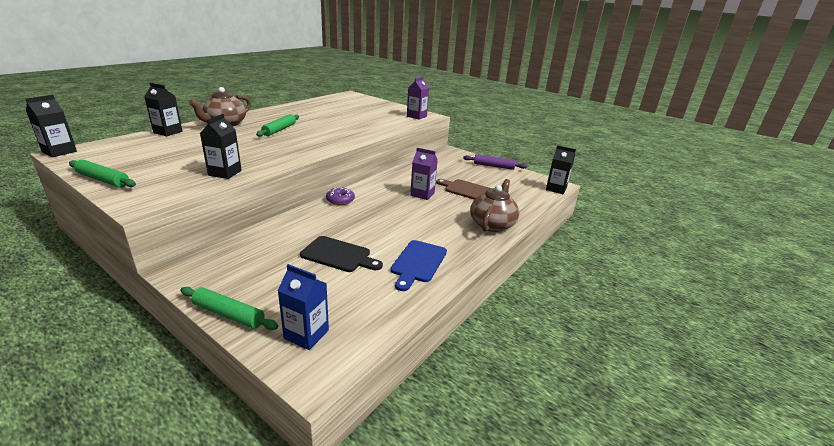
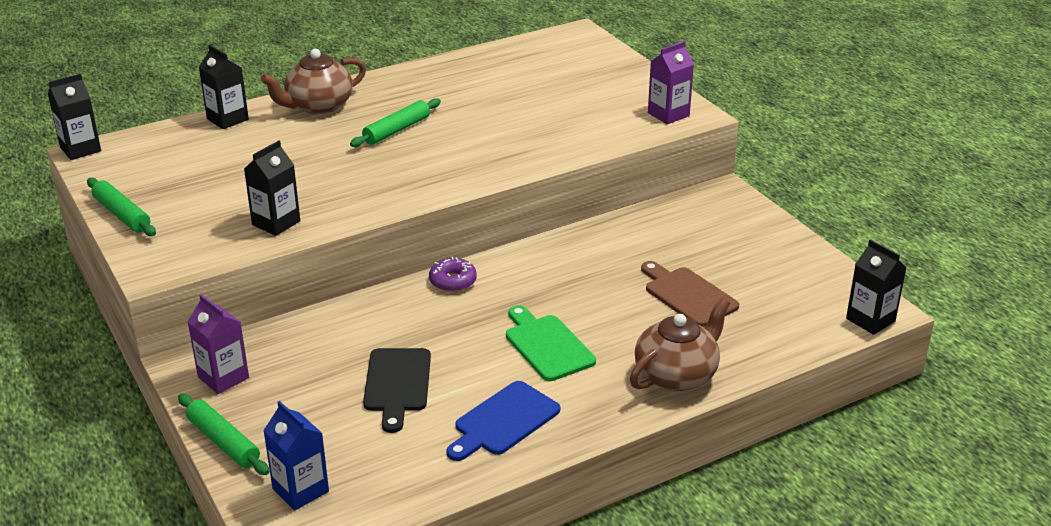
camera: 25 degrees right, 5 degrees up
(338, 255) = (397, 384): black cutting board -> black cutting board turned 45 degrees clockwise
(414, 221) = (547, 345): none -> green cutting board
(422, 194) = (598, 290): purple carton -> purple carton (223, 377)
(493, 166) = (787, 244): purple rolling pin -> none

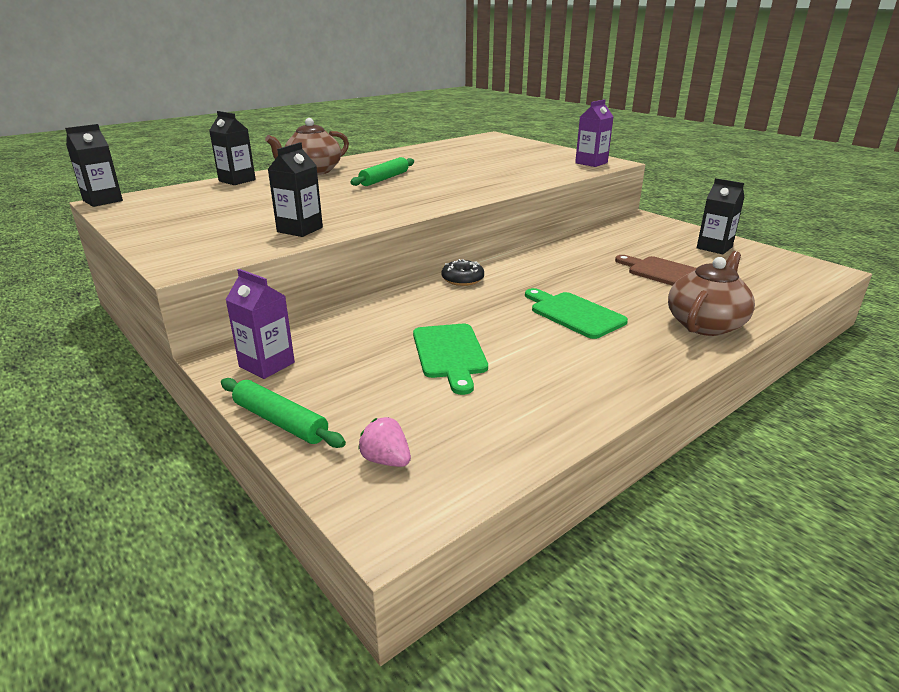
camera: 10 degrees left, 5 degrees down
(122, 214) = (145, 233): green rolling pin -> none
(300, 490) = (386, 460): blue carton -> pink strawberry
(397, 384) = (449, 354): black cutting board -> green cutting board
(453, 281) = (462, 279): purple donut -> black donut
(503, 421) = (573, 373): blue cutting board -> none
(870, 320) = (825, 277): black carton -> black carton (714, 247)

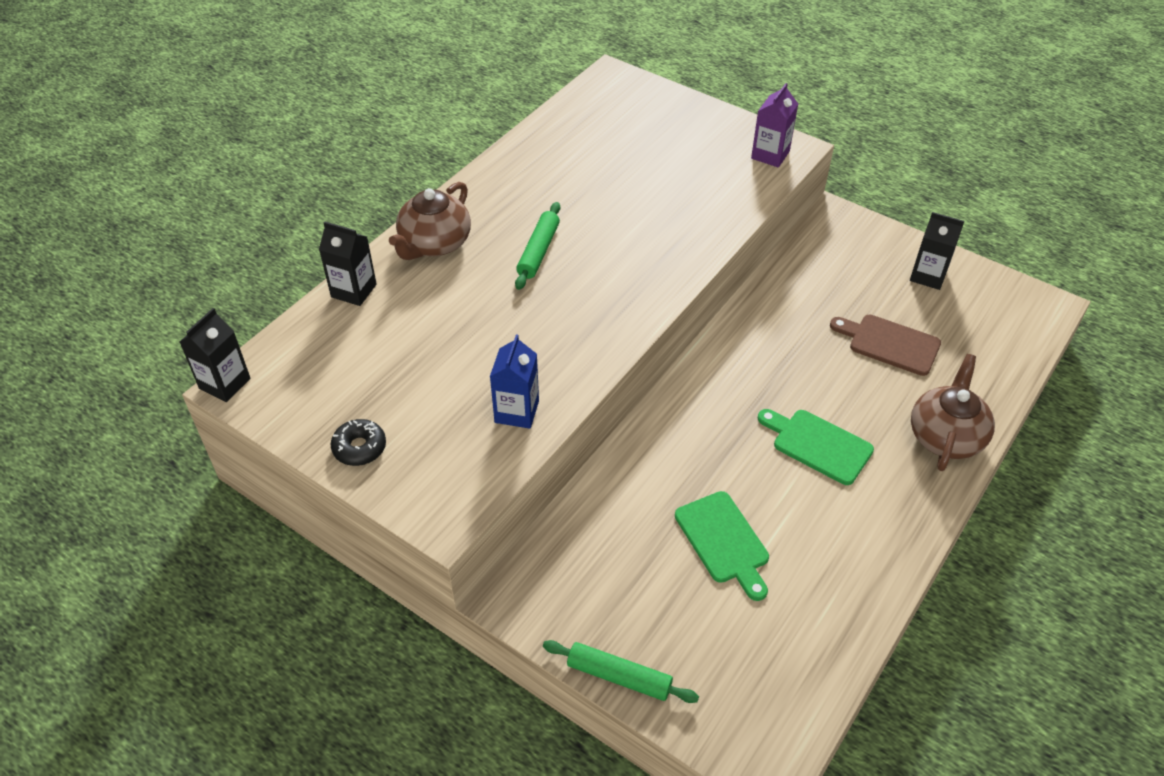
camera: 15 degrees left, 20 degrees up
(267, 364) = (558, 599): purple carton -> none
(300, 230) = (517, 411): black carton -> blue carton
(386, 460) = (733, 701): pink strawberry -> none
(462, 279) = (681, 401): black donut -> black donut (359, 448)

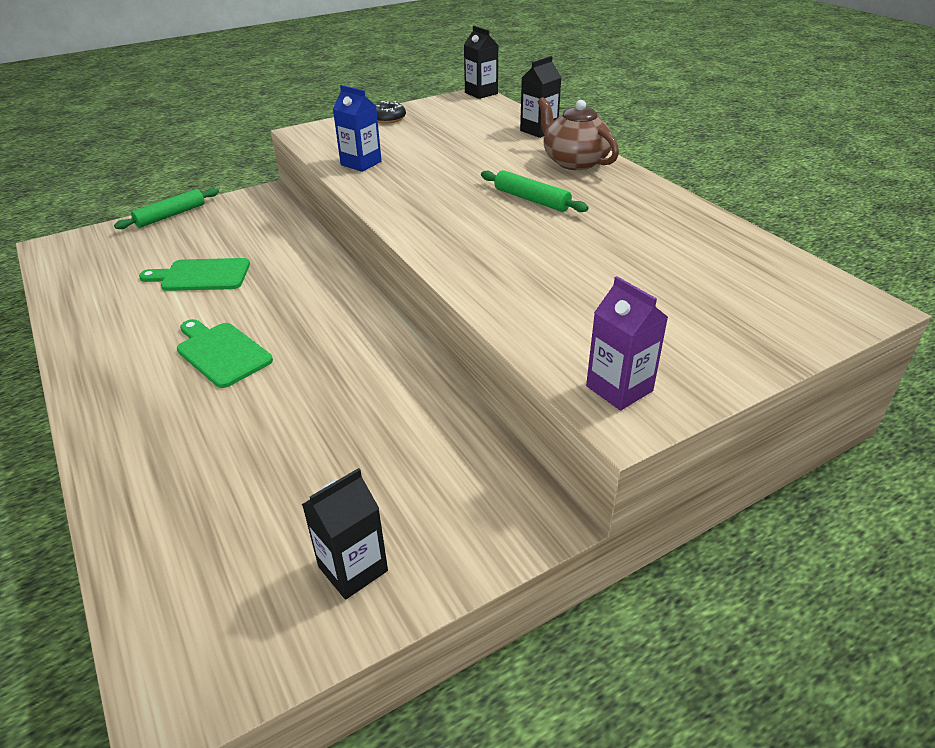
camera: 115 degrees right, 10 degrees down
(818, 445) = (222, 353): green cutting board -> green cutting board turned 105 degrees counterclockwise
(890, 343) = (280, 462): brown cutting board -> none
(945, 436) = (130, 445): brown teapot -> none

